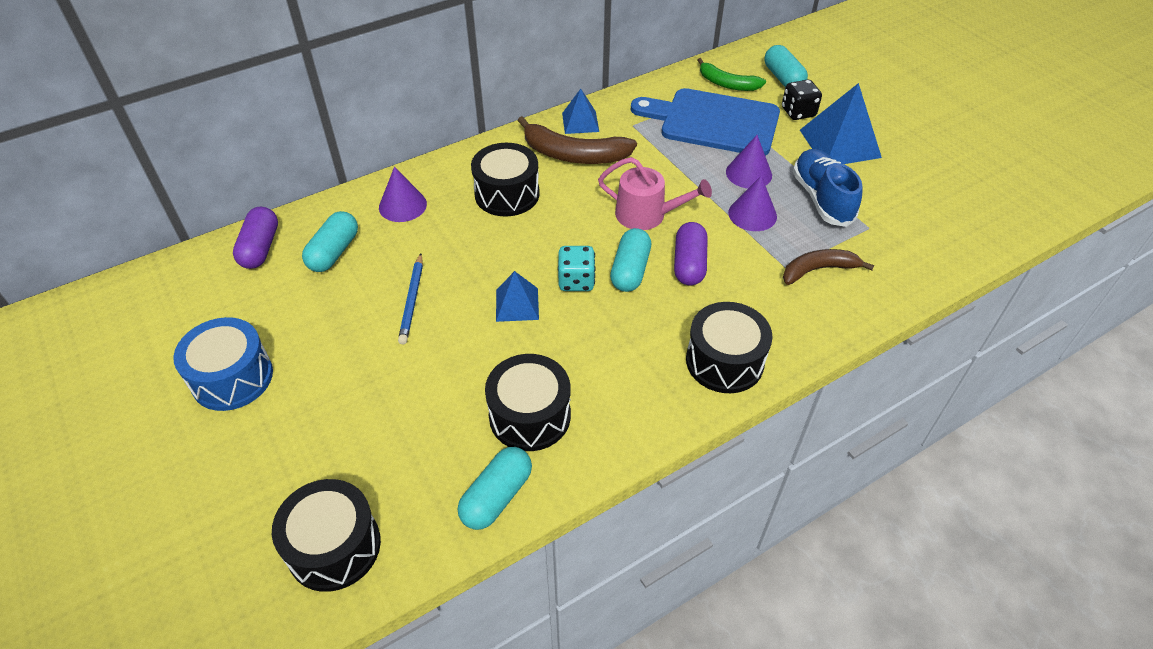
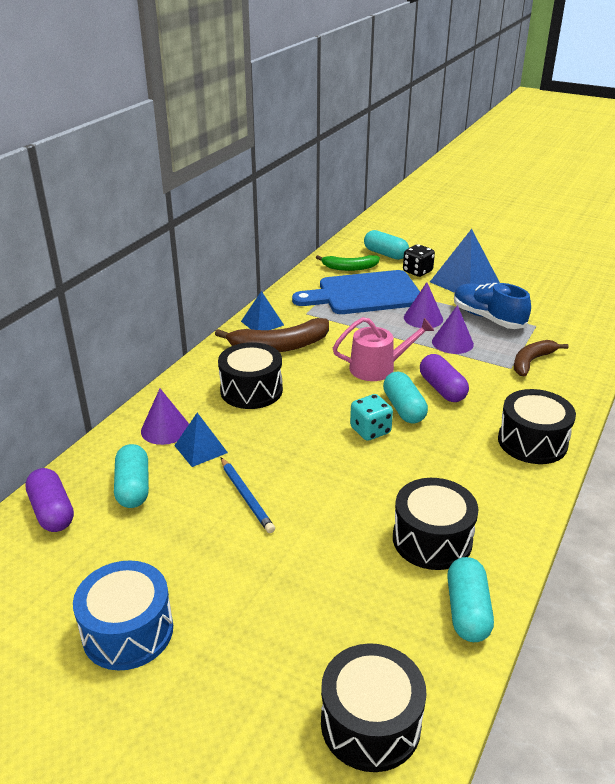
camera: 30 degrees left, 15 degrees down
(517, 304) = (340, 464): blue pyramid -> blue pyramid (201, 449)

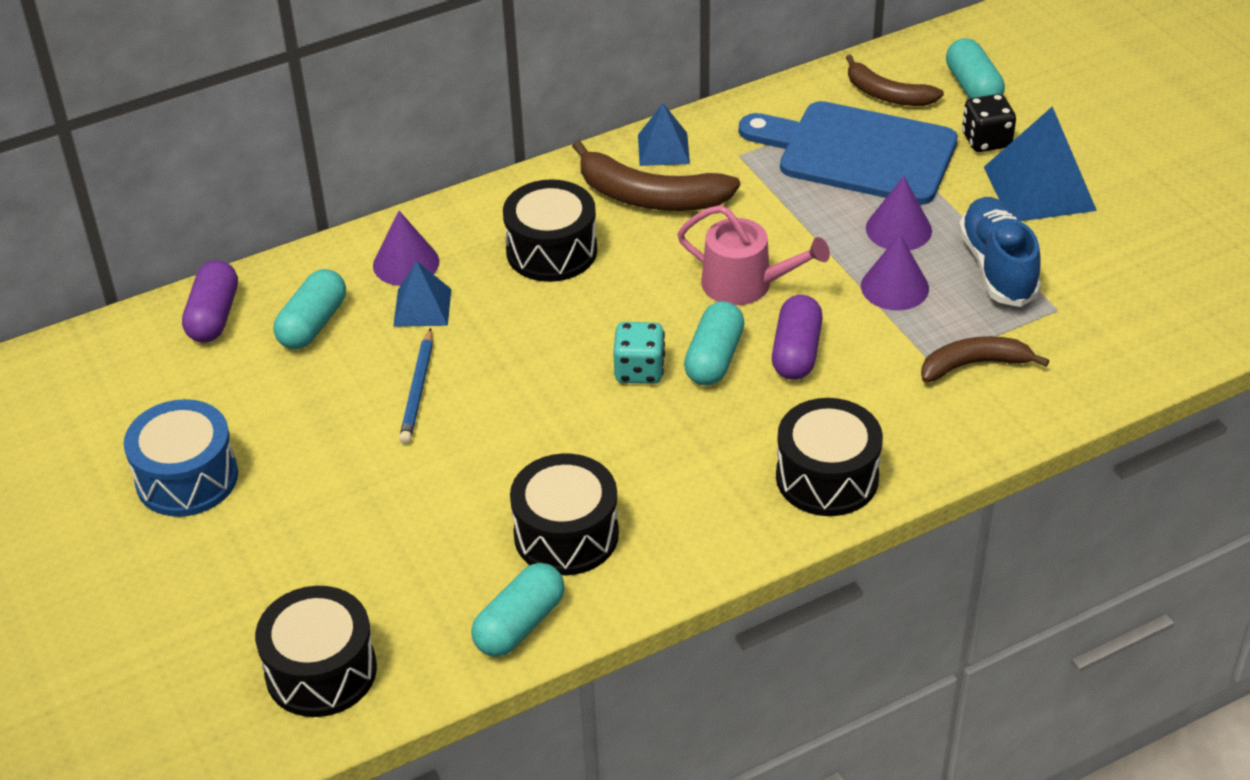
camera: 35 degrees right, 10 degrees up
(349, 268) = (887, 94): green banana -> brown banana

